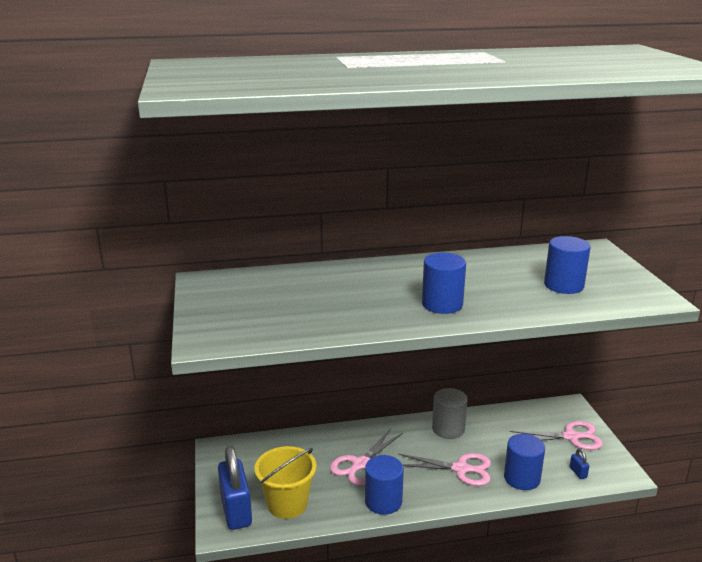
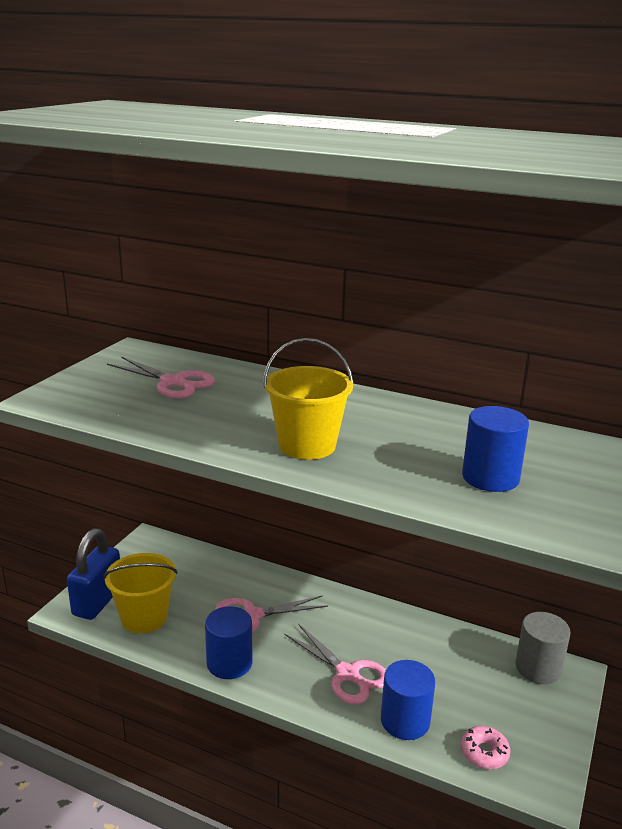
camera: 35 degrees right, 0 degrees up
(442, 304) = (307, 445): blue cylinder -> yellow bucket
(448, 429) = (385, 626): grey cylinder -> grey cylinder (538, 668)
(571, 437) = (527, 708): pink scissors -> pink scissors (173, 382)
(578, 472) = (484, 753): blue padlock -> pink donut

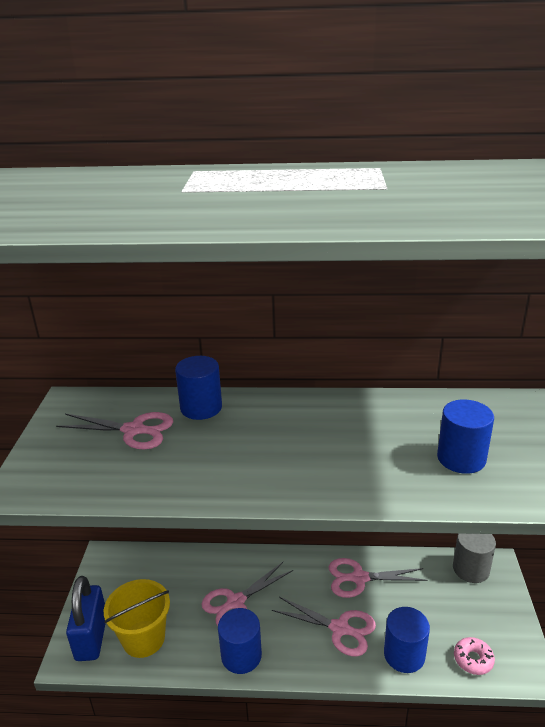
camera: 20 degrees left, 5 degrees up
(250, 380) = (201, 408): none -> blue cylinder
(307, 445) = (300, 469): yellow bucket -> none
(397, 636) = (359, 578): none -> pink scissors

